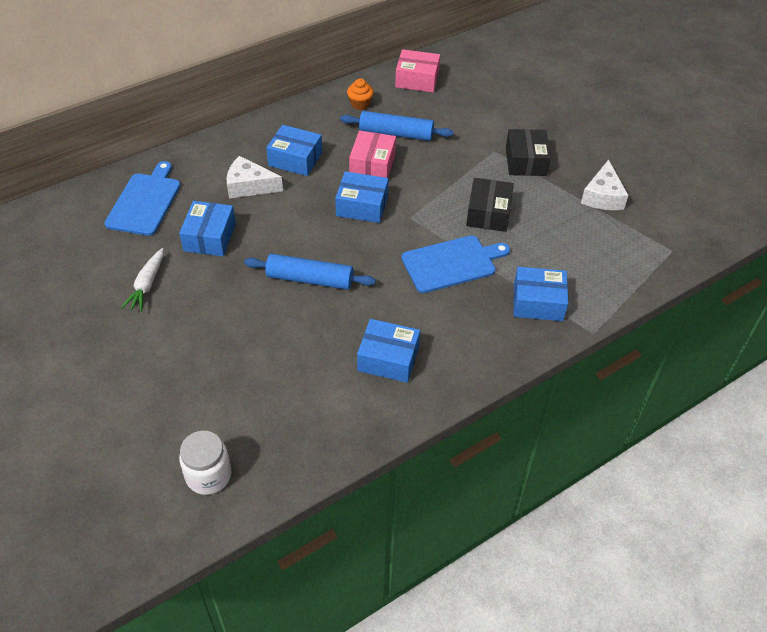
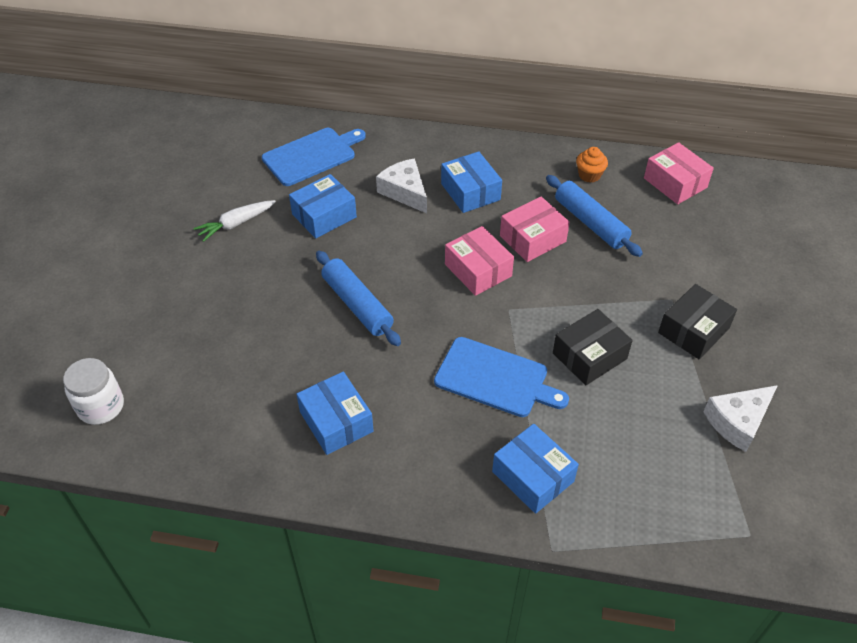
camera: 45 degrees right, 0 degrees up
(362, 206) = (478, 270): blue box -> pink box

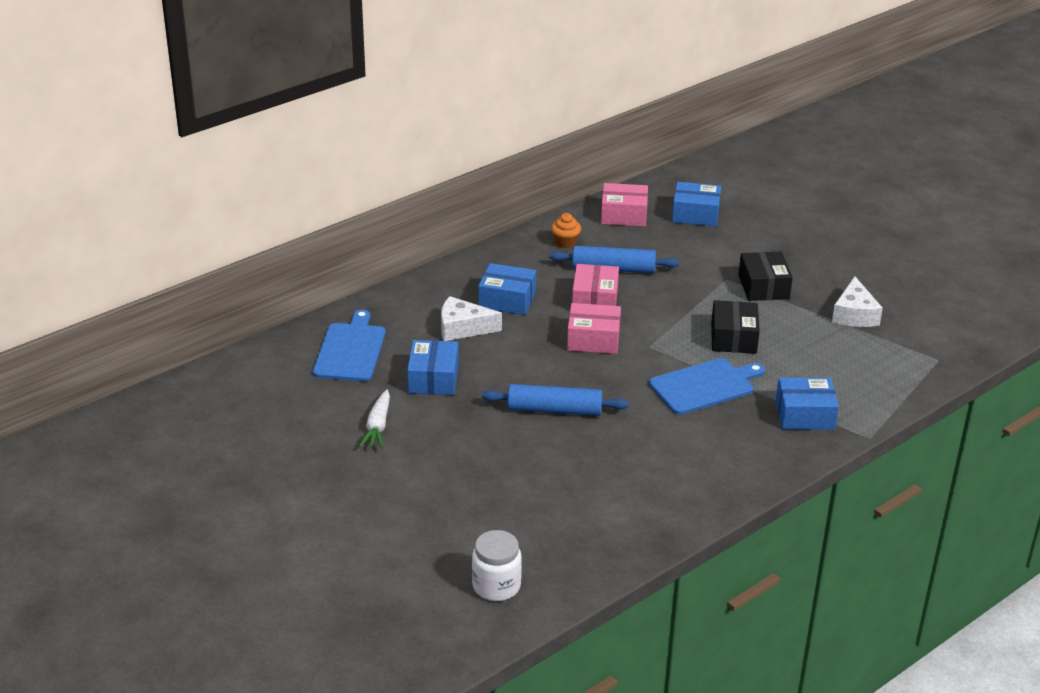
camera: 50 degrees left, 15 degrees down
(336, 421) = (657, 475): blue box -> blue box (695, 214)

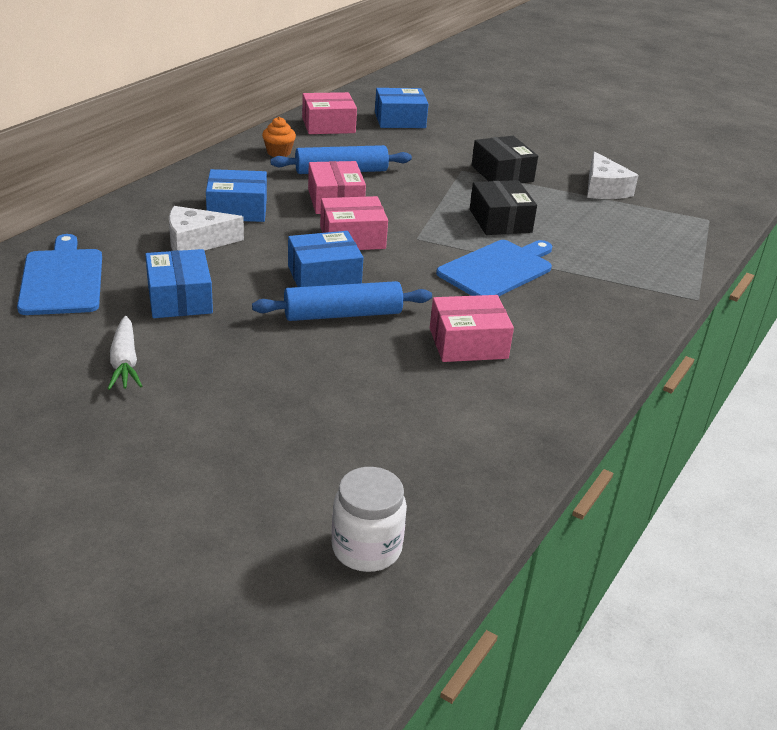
camera: 20 degrees left, 0 degrees up
(644, 449) = (468, 343): none -> pink box
(805, 415) = (618, 285): blue box -> blue box (324, 276)

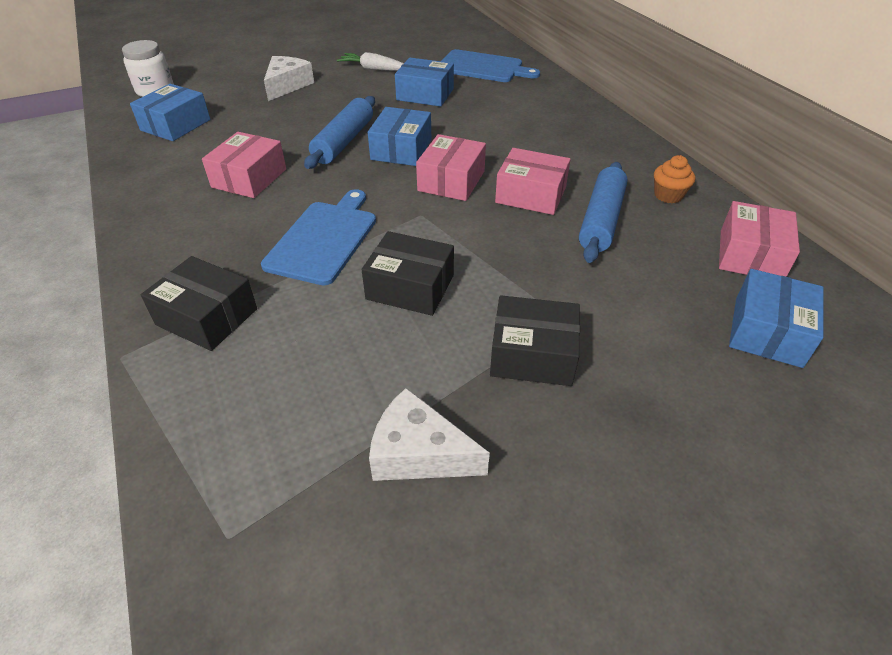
camera: 125 degrees right, 10 degrees up
(196, 242) = (499, 115): white cheese -> white cheese (287, 85)
(237, 209) = (544, 142): blue box -> blue box (176, 125)
(497, 269) = (324, 239): blue cutting board -> blue cutting board turned 150 degrees counterclockwise
(627, 283) = (207, 317): none -> black box

